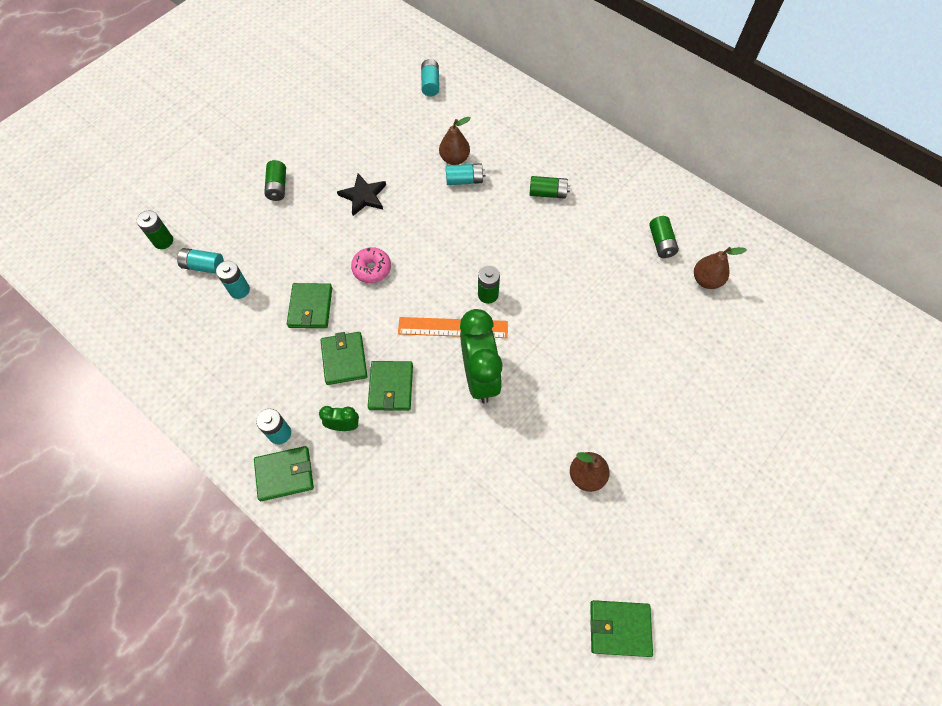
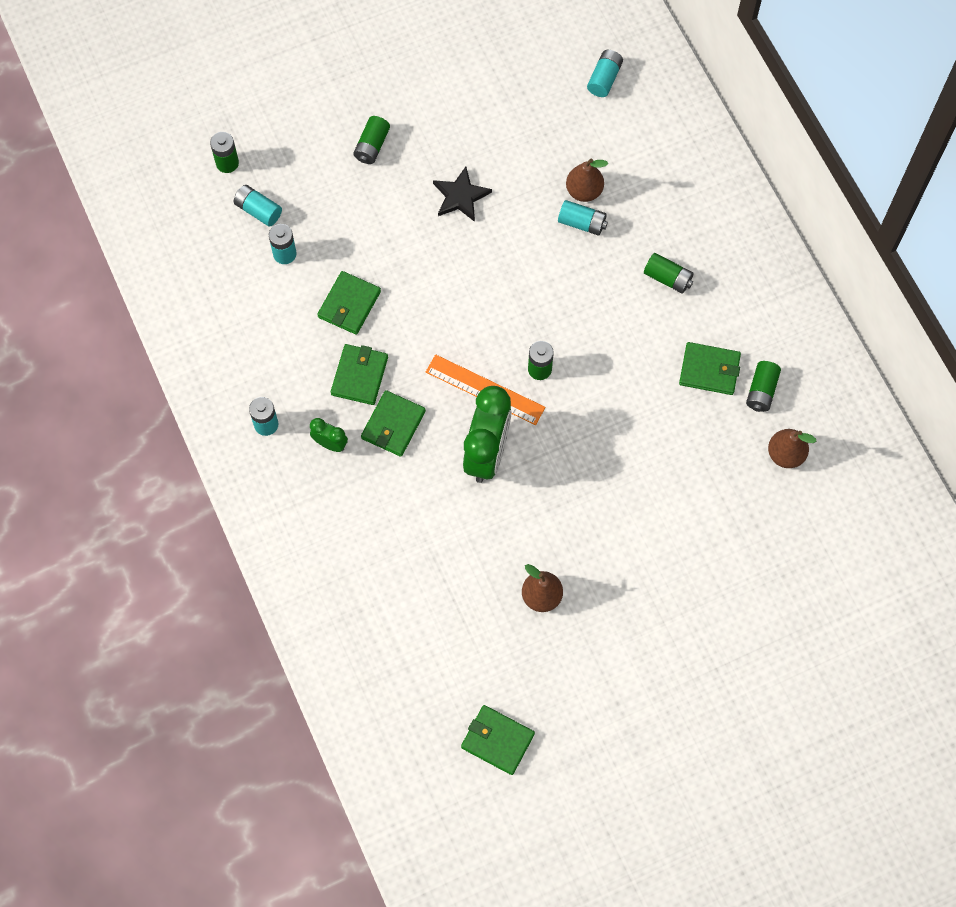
camera: 25 degrees right, 5 degrees up
(284, 474) = (255, 466): green wallet -> green wallet (709, 370)
(372, 269) = (431, 288): pink donut -> none

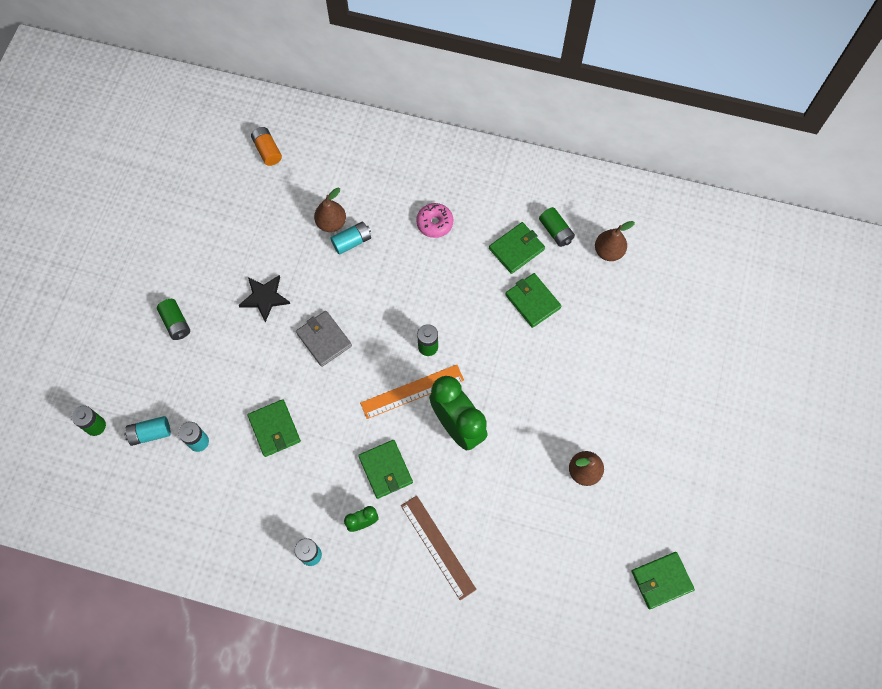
camera: 50 degrees left, 0 degrees up
(359, 376) = (331, 463): green wallet -> green wallet (532, 301)
(362, 523) = (437, 547): none -> brown ruler
(466, 277) = (324, 339): none -> grey wallet
(604, 79) = (267, 150): turquoise battery -> orange battery
(667, 278) = (434, 223): green battery -> pink donut

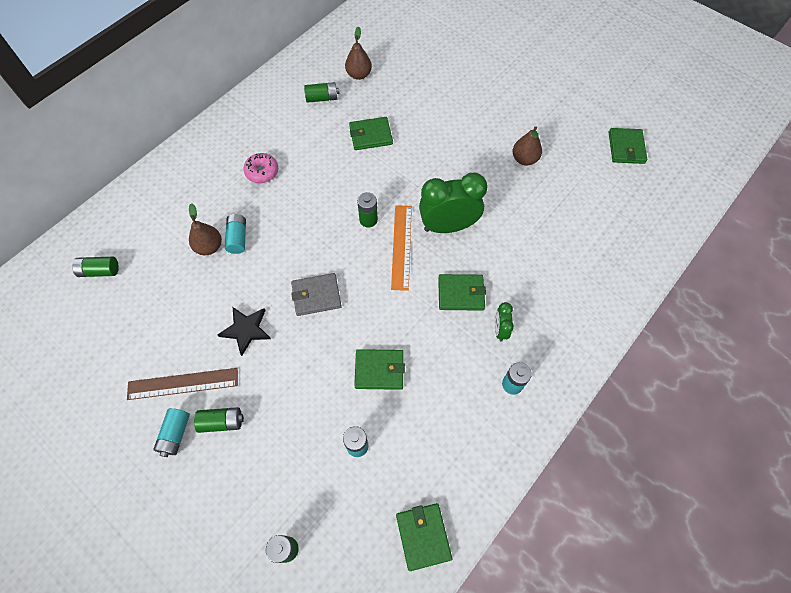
camera: 65 degrees left, 5 degrees down
(150, 433) = (324, 492): turquoise battery -> turquoise battery (175, 434)
(267, 150) = (99, 271): orange battery -> green battery
(437, 547) = (544, 281): brown ruler -> brown ruler (183, 384)
(516, 249) = (321, 128): green wallet -> green wallet (423, 536)

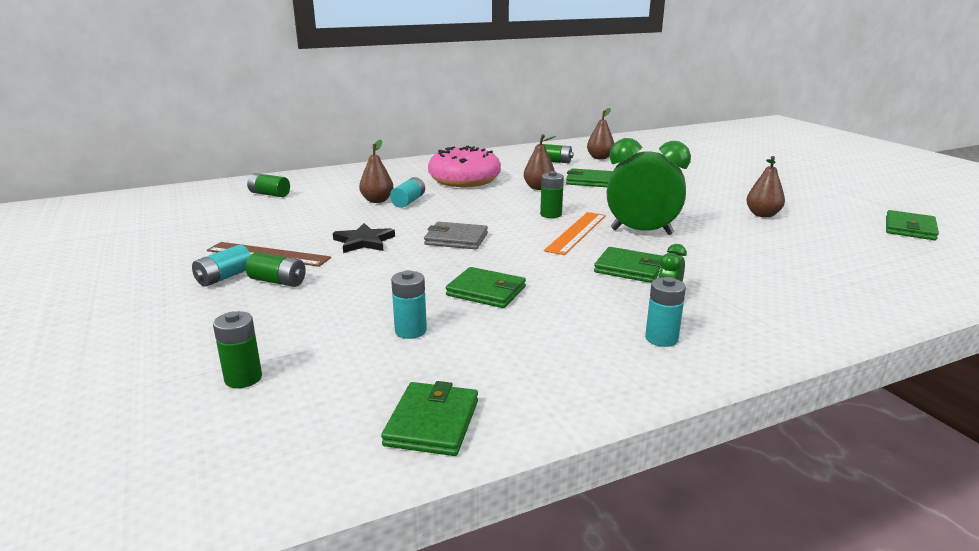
camera: 25 degrees right, 40 degrees down
(262, 172) = (464, 180): pink donut -> pink donut, size x2.01
(335, 166) = (539, 188): none -> brown pear

